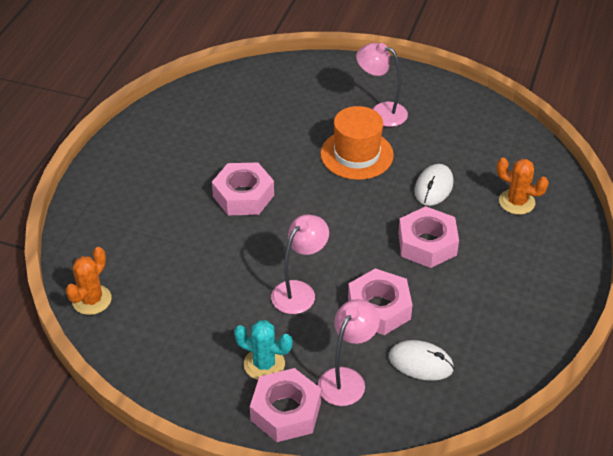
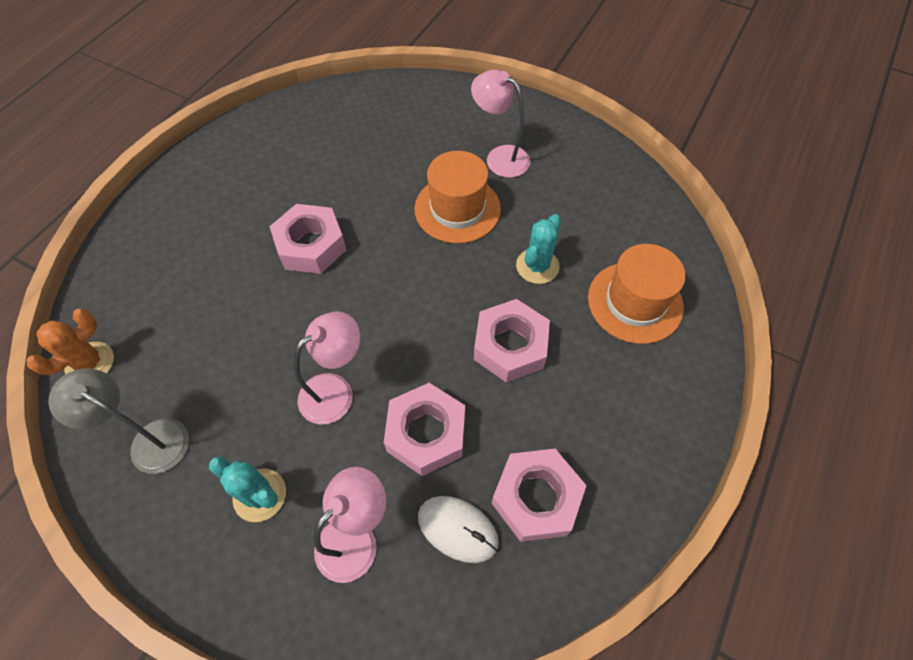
camera: 10 degrees right, 15 degrees up
(163, 342) = (150, 440): none -> grey lamp
(286, 411) = (264, 577): pink nut -> pink nut (536, 498)
(433, 187) = (537, 266): white mouse -> turquoise cactus
(516, 202) = (635, 302): orange cactus -> orange hat

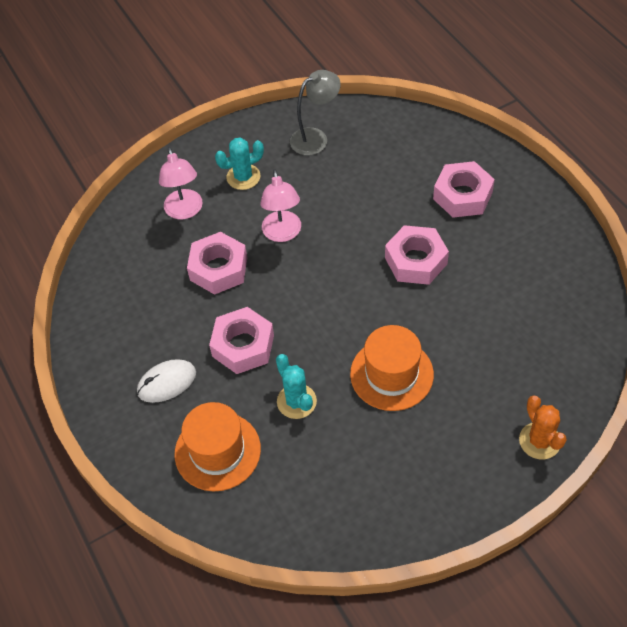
camera: 125 degrees right, 5 degrees down
(90, 363) = (391, 121): orange cactus -> orange cactus (539, 441)
(457, 529) = (151, 259): white mouse -> white mouse (166, 382)
(500, 157) = (432, 438): pink lamp -> none
(536, 498) = (136, 306): pink nut -> pink nut (462, 195)

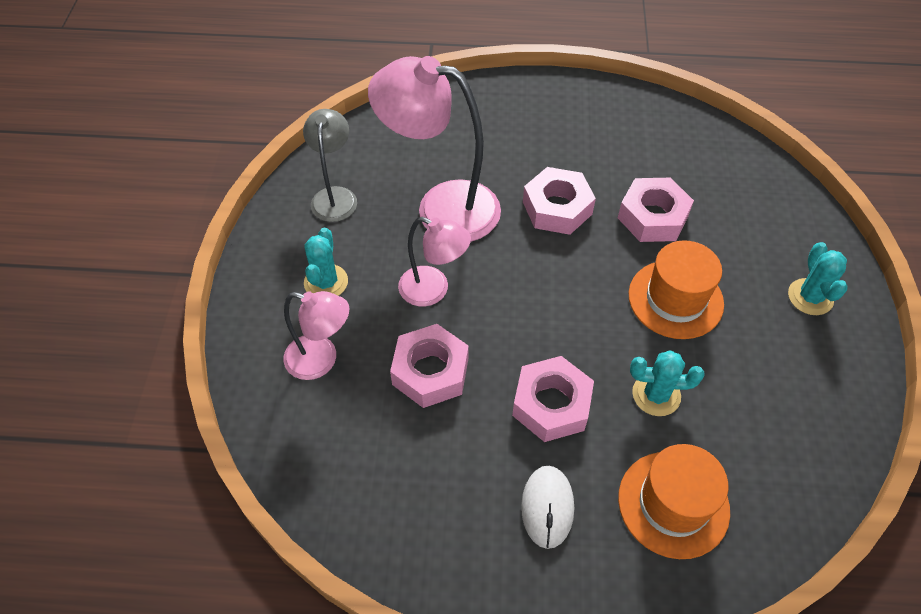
camera: 60 degrees left, 0 degrees up
(356, 197) = (441, 207): none -> pink lamp
(462, 195) = (510, 135): pink nut -> pink nut (652, 217)
(469, 462) = (810, 297): none -> turquoise cactus
(539, 441) = (815, 236): orange cactus -> none

